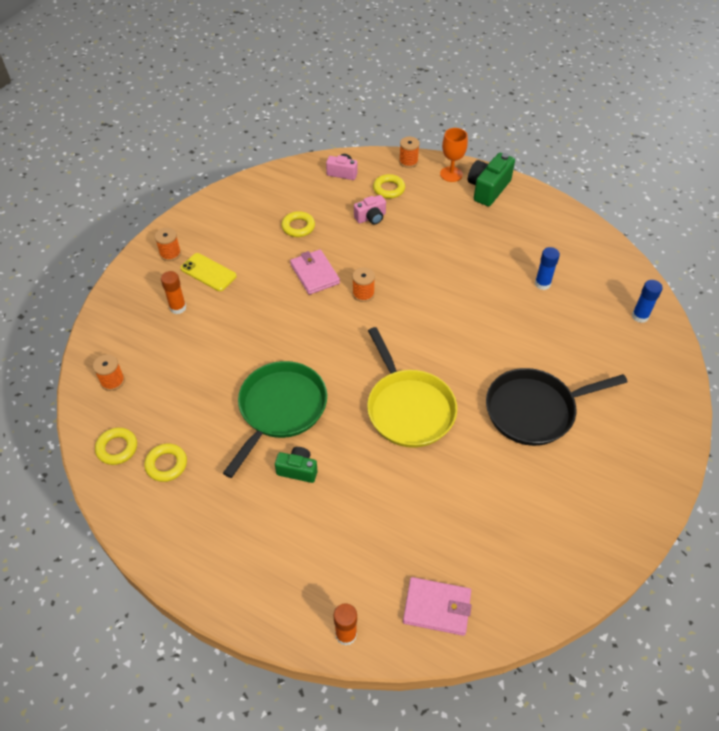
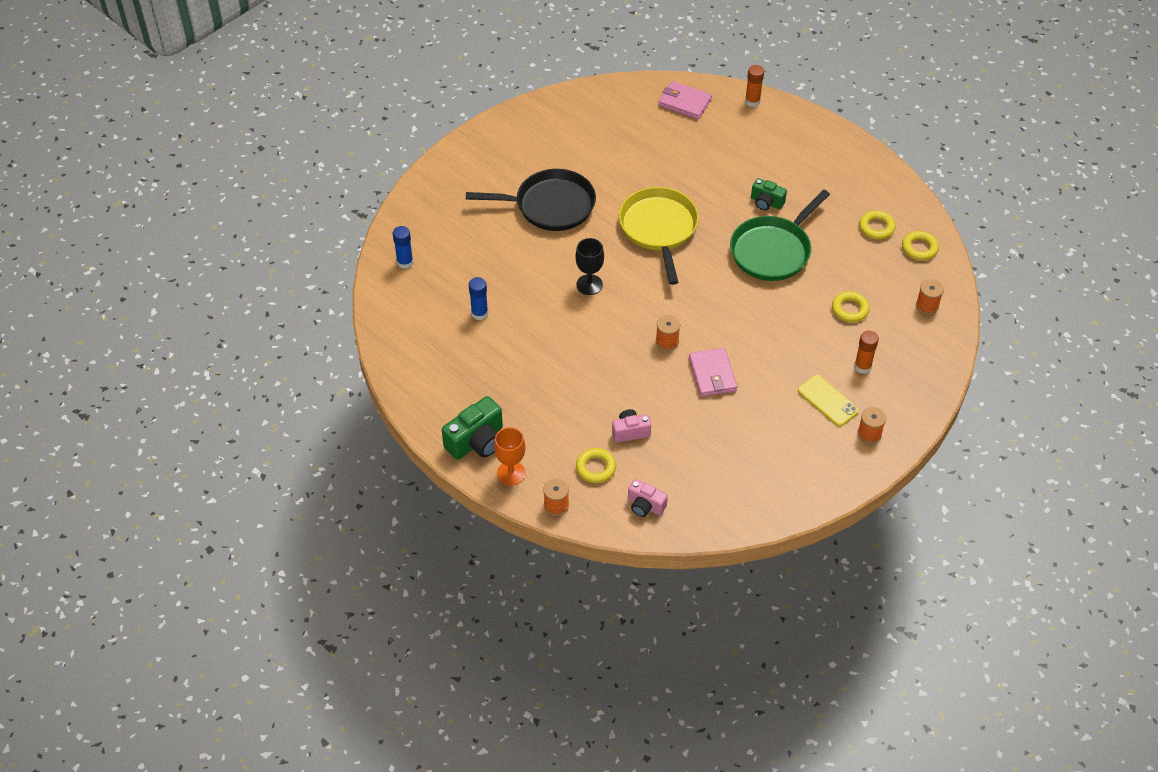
camera: 165 degrees left, 0 degrees up
(298, 227) = (718, 437): yellow ring -> yellow ring (850, 309)
(455, 332) = (589, 284): none -> black goblet

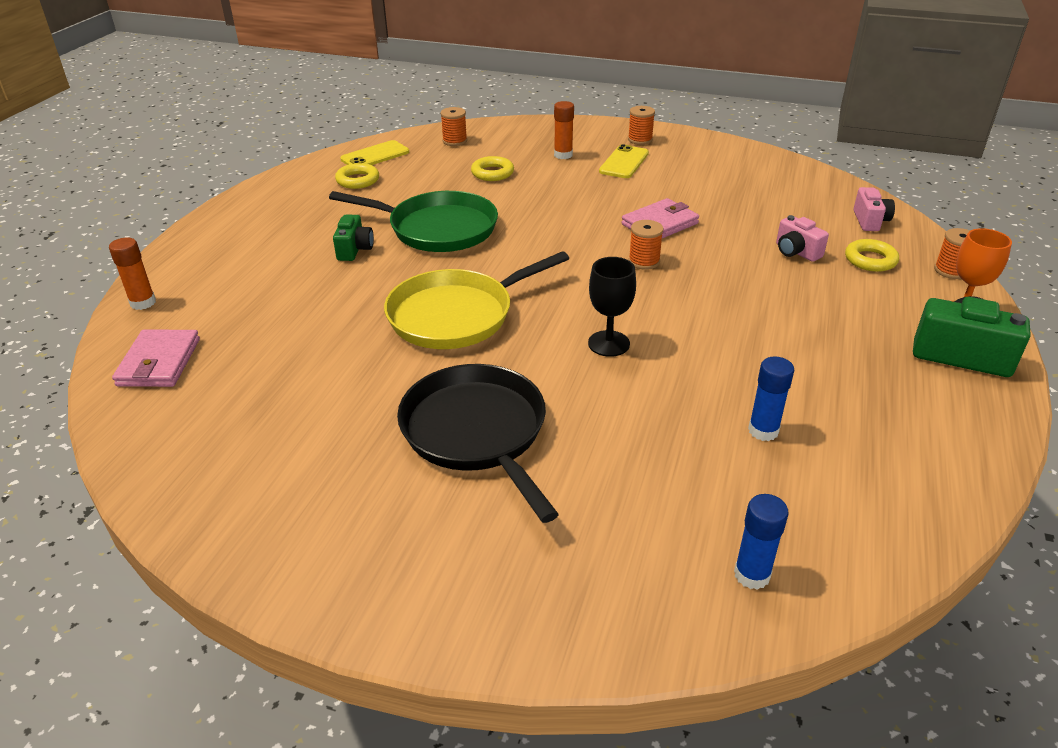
camera: 115 degrees left, 15 degrees down
(919, 248) = (375, 156): yellow ring -> yellow phone

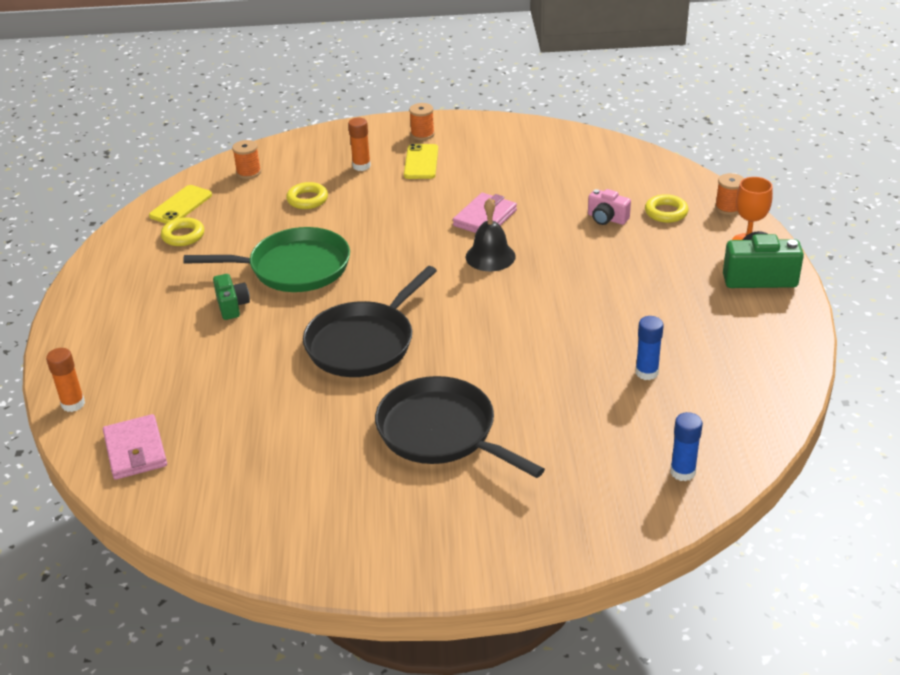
camera: 20 degrees left, 0 degrees up
(456, 315) = (363, 343): yellow pan -> black pan
(608, 343) = (501, 335): black goblet -> none
(644, 261) = (490, 256): orange spool -> black bell
(870, 221) = (652, 176): pink camera -> none

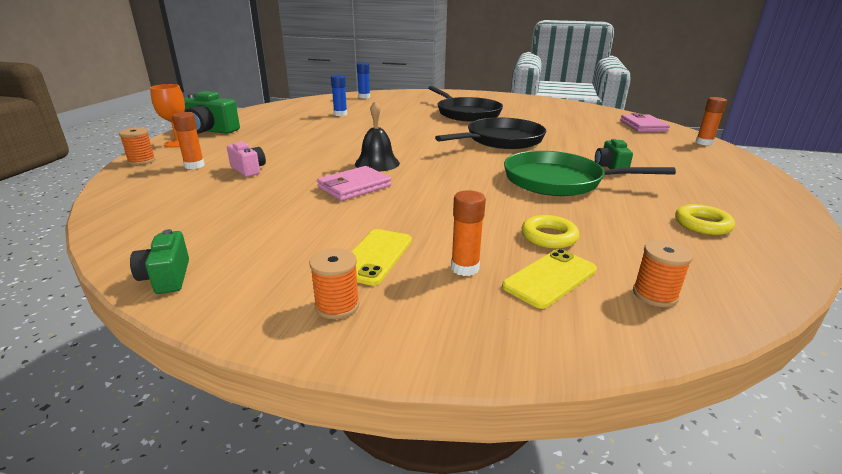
camera: 165 degrees left, 10 degrees down
(181, 205) = (738, 261): yellow phone -> yellow phone (550, 278)
(529, 128) = (166, 277): none -> green camera
(666, 212) = (194, 166): yellow ring -> orange glue stick

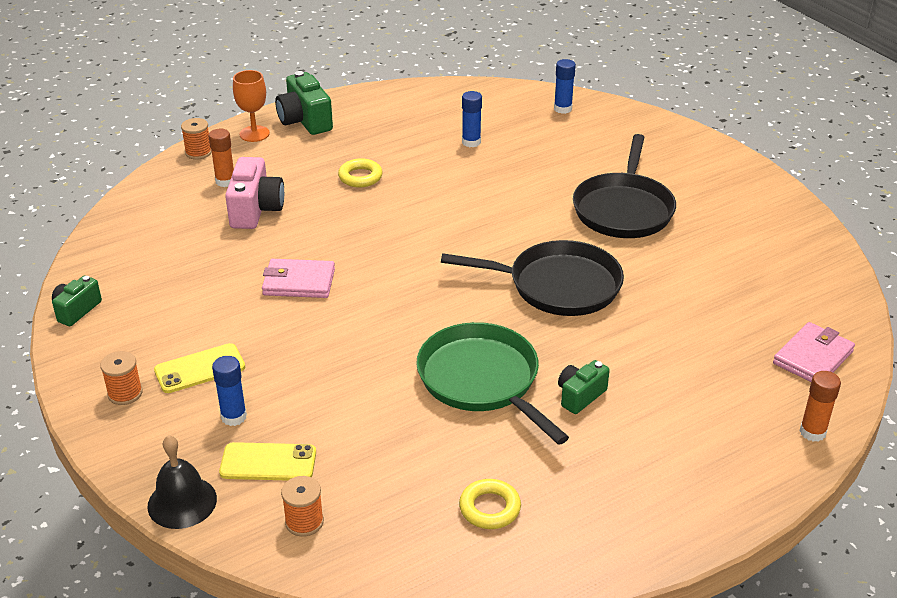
camera: 45 degrees right, 10 degrees up
(248, 170) = (256, 210): pink camera -> pink camera, size x1.63
(377, 163) = (367, 258): black bell -> black bell (182, 502)
(465, 268) = (234, 417): orange glue stick -> blue glue stick
(549, 237) = (339, 431): yellow ring -> yellow ring (360, 177)

